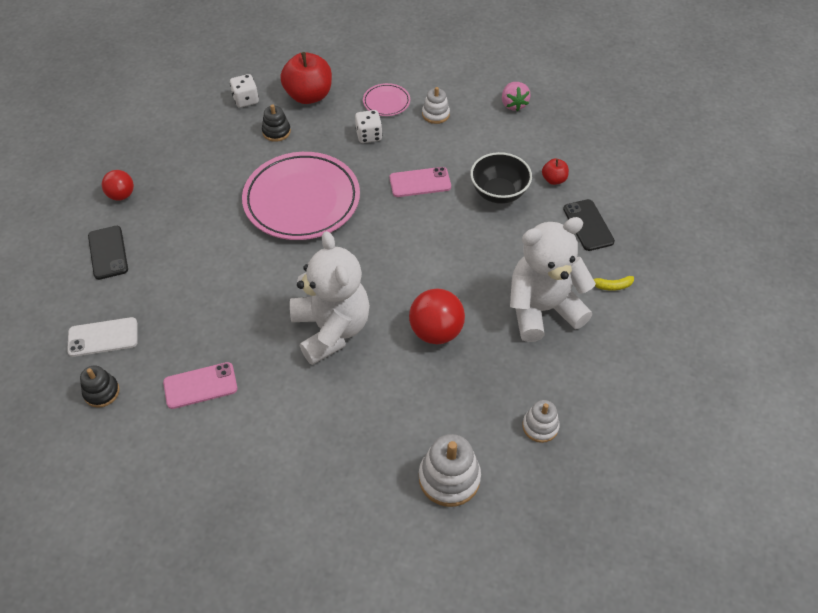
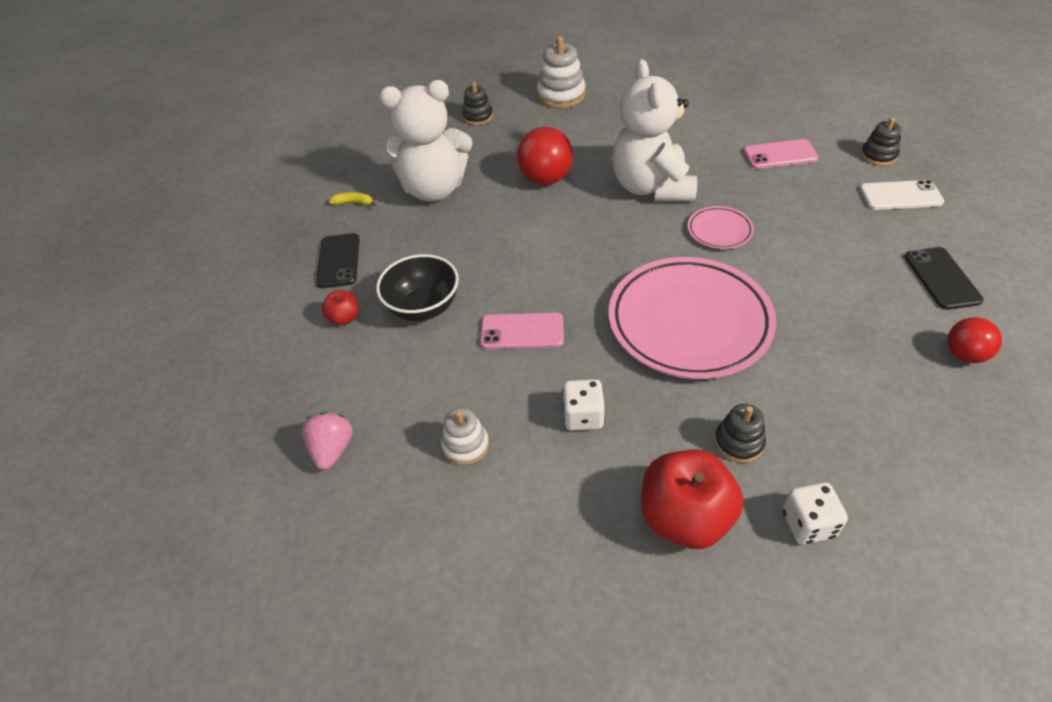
camera: 165 degrees left, 5 degrees down
(386, 102) = (543, 482): pink plate -> pink plate (719, 231)
(540, 426) = (478, 117): white stacking toy -> black stacking toy

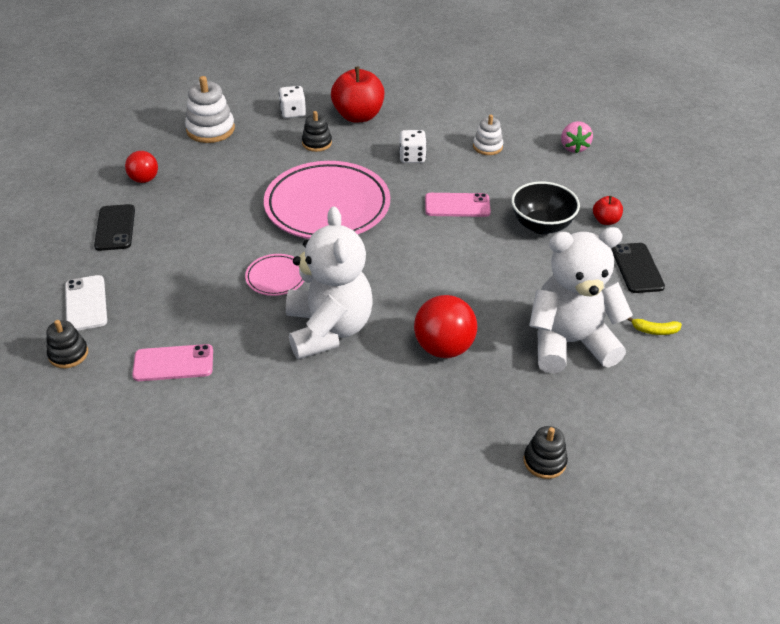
camera: 175 degrees right, 5 degrees down
(561, 95) = (426, 499): white stacking toy -> white stacking toy (210, 129)
(900, 196) = (86, 303): white phone -> white phone turned 75 degrees clockwise

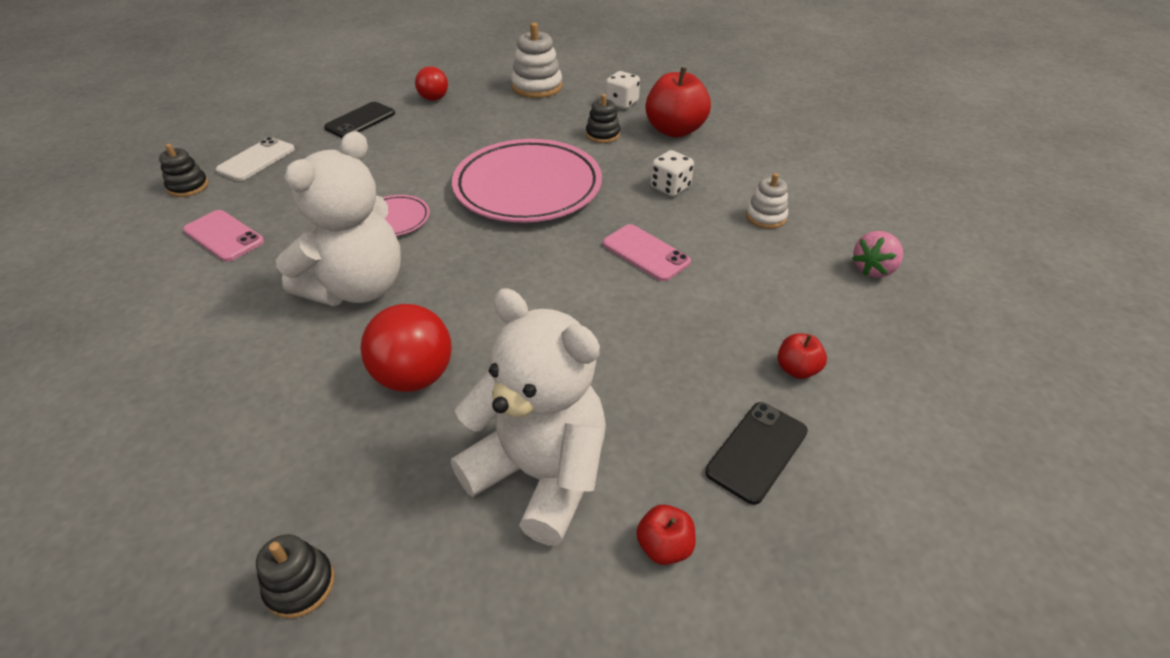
camera: 45 degrees right, 0 degrees up
(541, 225) = (707, 326): black bowl -> none
(654, 331) = (664, 546): yellow banana -> red apple

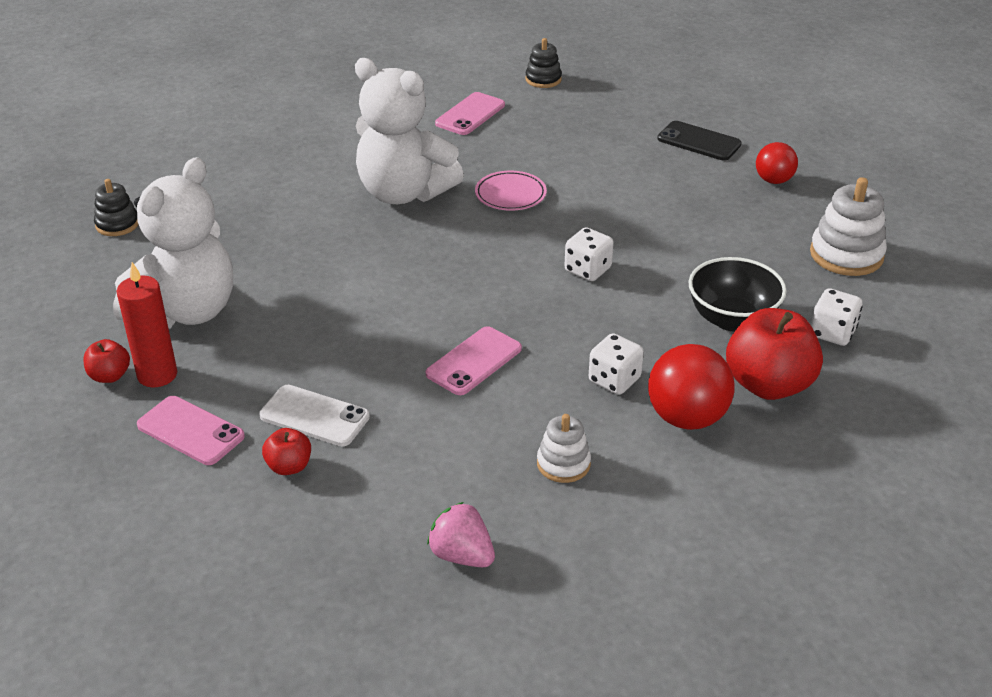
camera: 85 degrees right, 5 degrees down
(256, 160) = (598, 101): white phone -> white phone (314, 416)
(414, 376) = (293, 239): red ball -> red ball (687, 418)
(528, 187) = (587, 270): pink plate -> white dice
(602, 134) = (732, 319): black stacking toy -> black bowl
(662, 493) = (157, 375): none -> red candle
(757, 451) = (190, 431): black phone -> pink phone

